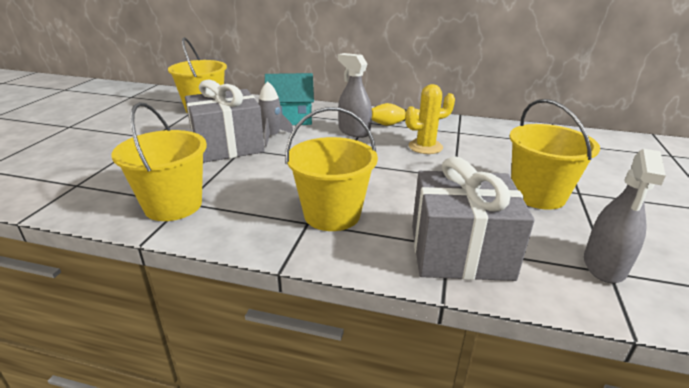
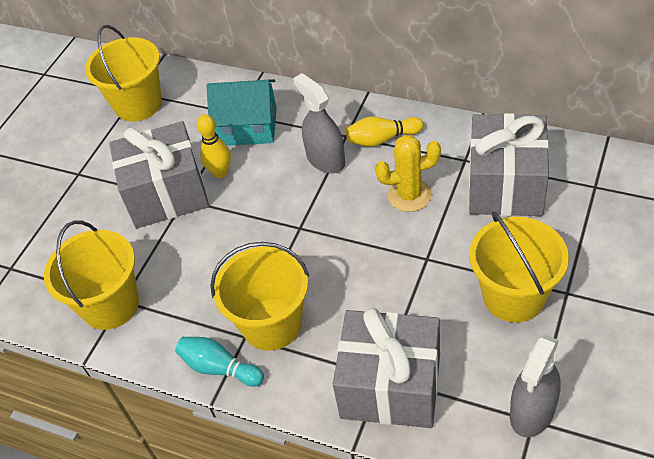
camera: 15 degrees right, 20 degrees up
(272, 137) = (220, 172): grey rocket -> yellow bowling pin
(285, 244) = (219, 368): none -> turquoise bowling pin
(495, 142) = (505, 185): none -> grey gift

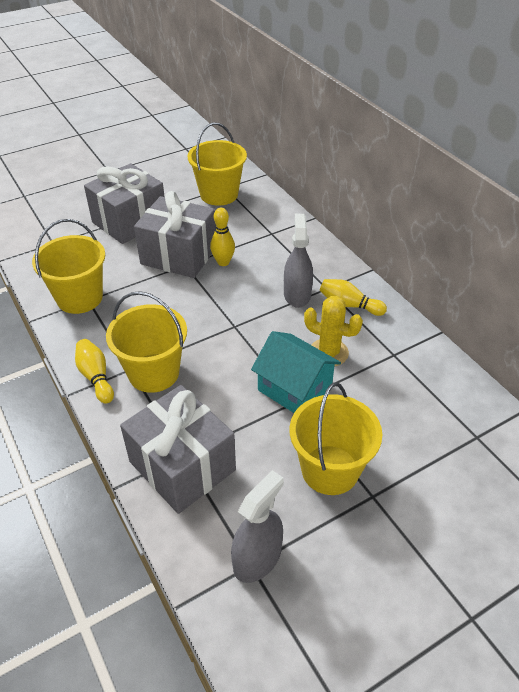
camera: 30 degrees right, 5 degrees down
(219, 368) = (96, 377): turquoise bowling pin -> yellow bowling pin
(248, 127) = (270, 245): turquoise house -> turquoise house (294, 389)
(505, 185) = (406, 390): grey gift -> grey gift (129, 221)
(532, 411) = (257, 558): grey spray bottle -> grey spray bottle turned 150 degrees clockwise

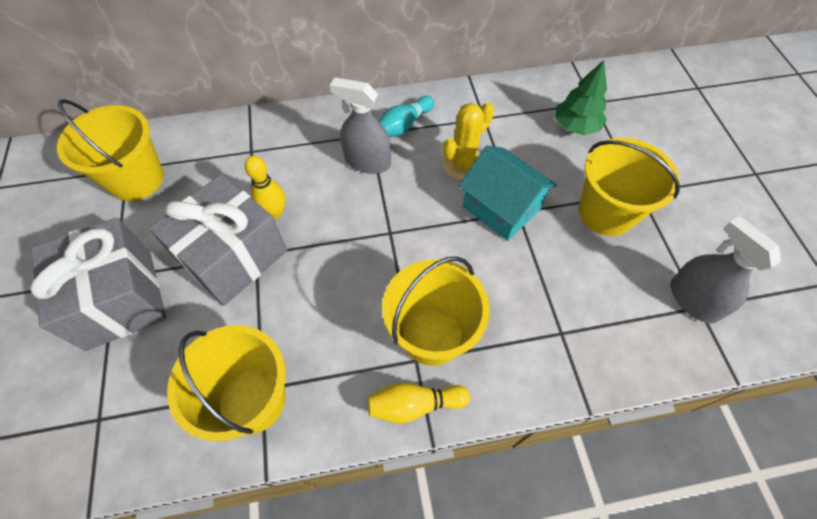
camera: 70 degrees left, 15 degrees up
(182, 465) = (575, 337): grey gift -> none
(294, 389) = (501, 207): turquoise house -> turquoise house turned 75 degrees clockwise
(349, 305) = (404, 126): yellow bowling pin -> turquoise bowling pin
(430, 427) = (575, 126): none -> green tree

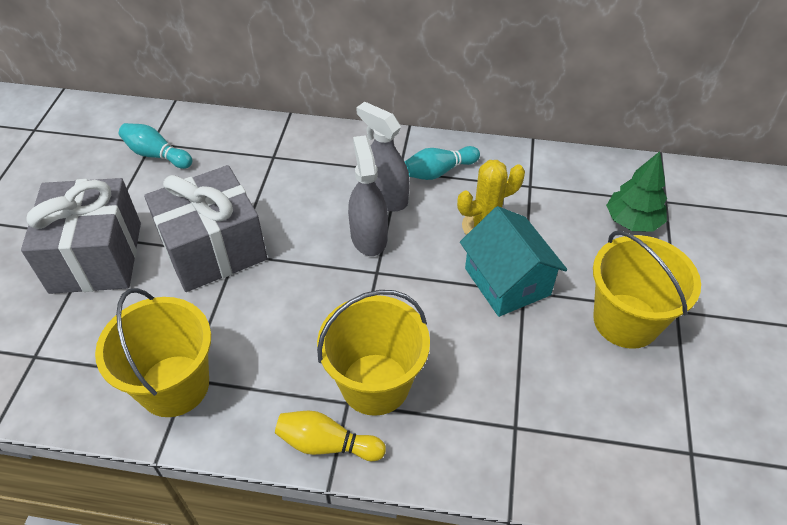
camera: 20 degrees right, 10 degrees down
(136, 179) = (156, 155): yellow bucket -> turquoise bowling pin
(275, 213) = (271, 221): yellow bowling pin -> none
(693, 300) = (687, 443): grey spray bottle -> grey spray bottle (368, 237)

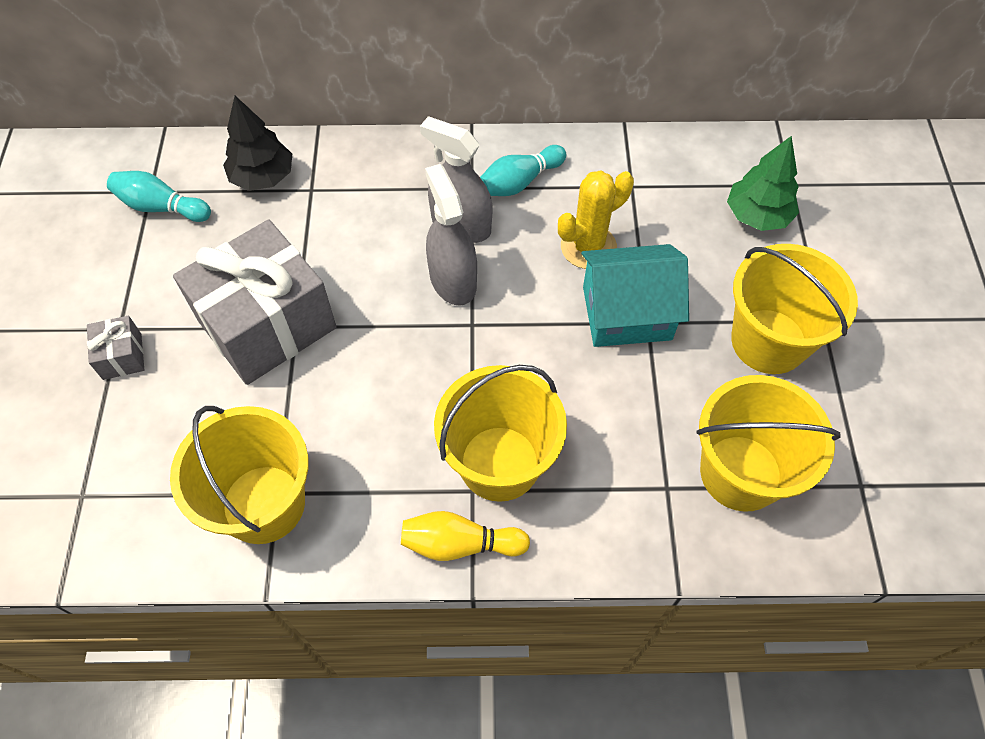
camera: 10 degrees left, 10 degrees up
(96, 257) = (122, 356): grey gift -> grey gift, size x0.42
(238, 143) = (263, 177): none -> black tree
(507, 281) = (626, 313): turquoise house -> turquoise house turned 60 degrees counterclockwise
(583, 424) = (740, 472): none -> yellow bucket

